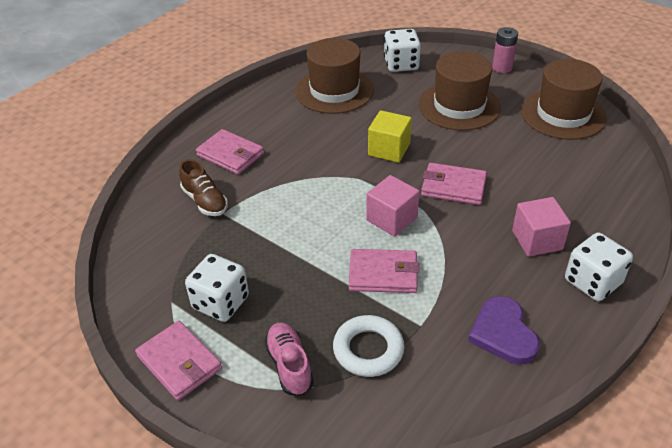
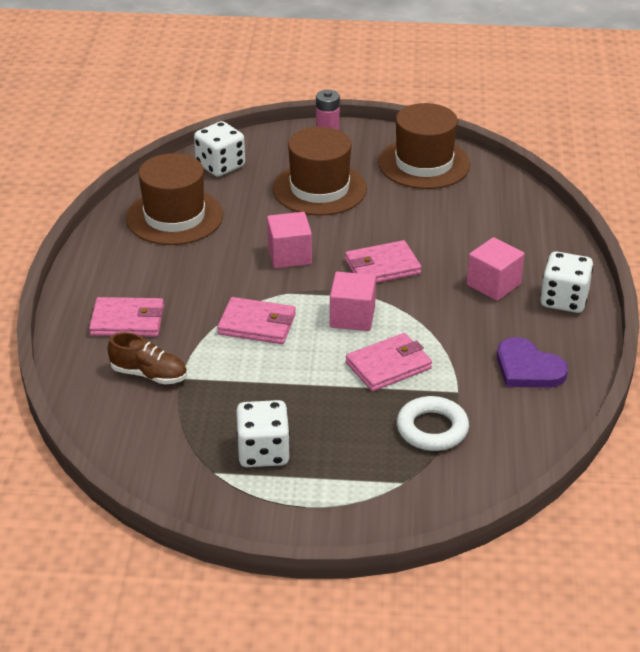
camera: 35 degrees left, 5 degrees down
(179, 362) = (277, 514): pink wallet -> pink wallet (257, 324)
(289, 365) = (377, 471): pink shoe -> none
(389, 149) = (289, 255): yellow cube -> pink cube

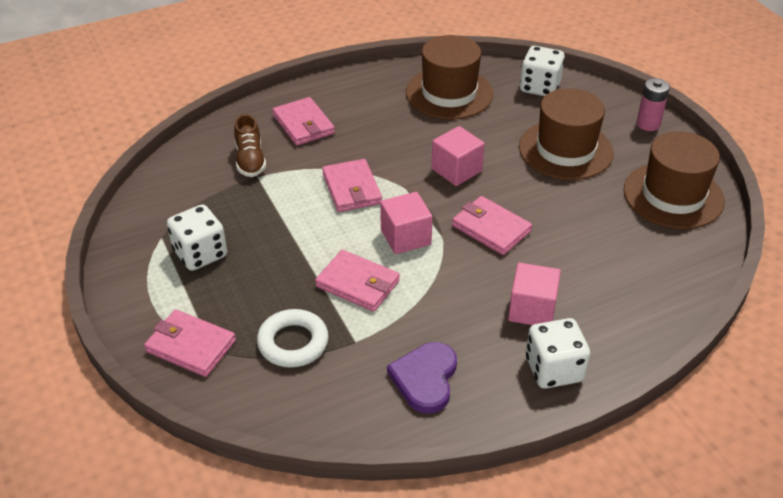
camera: 60 degrees right, 5 degrees up
(387, 495) = (190, 346): none -> pink wallet

